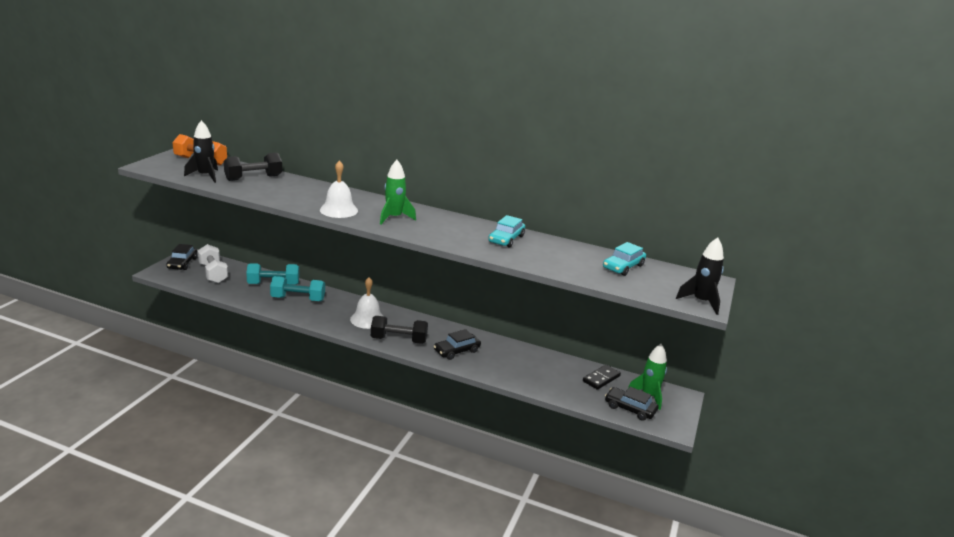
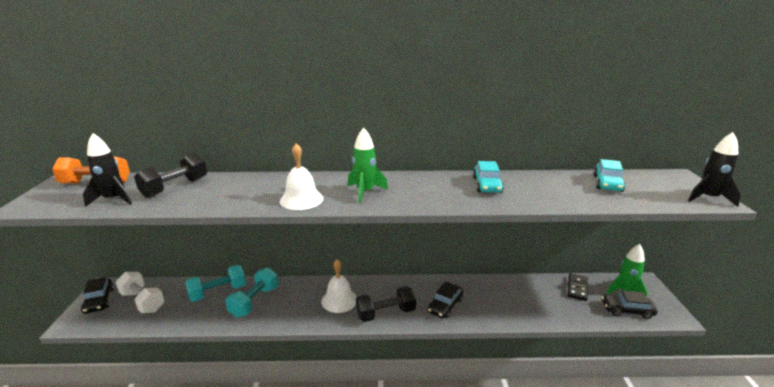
camera: 20 degrees left, 0 degrees up
(298, 299) = (254, 301): turquoise dumbbell -> turquoise dumbbell turned 45 degrees counterclockwise

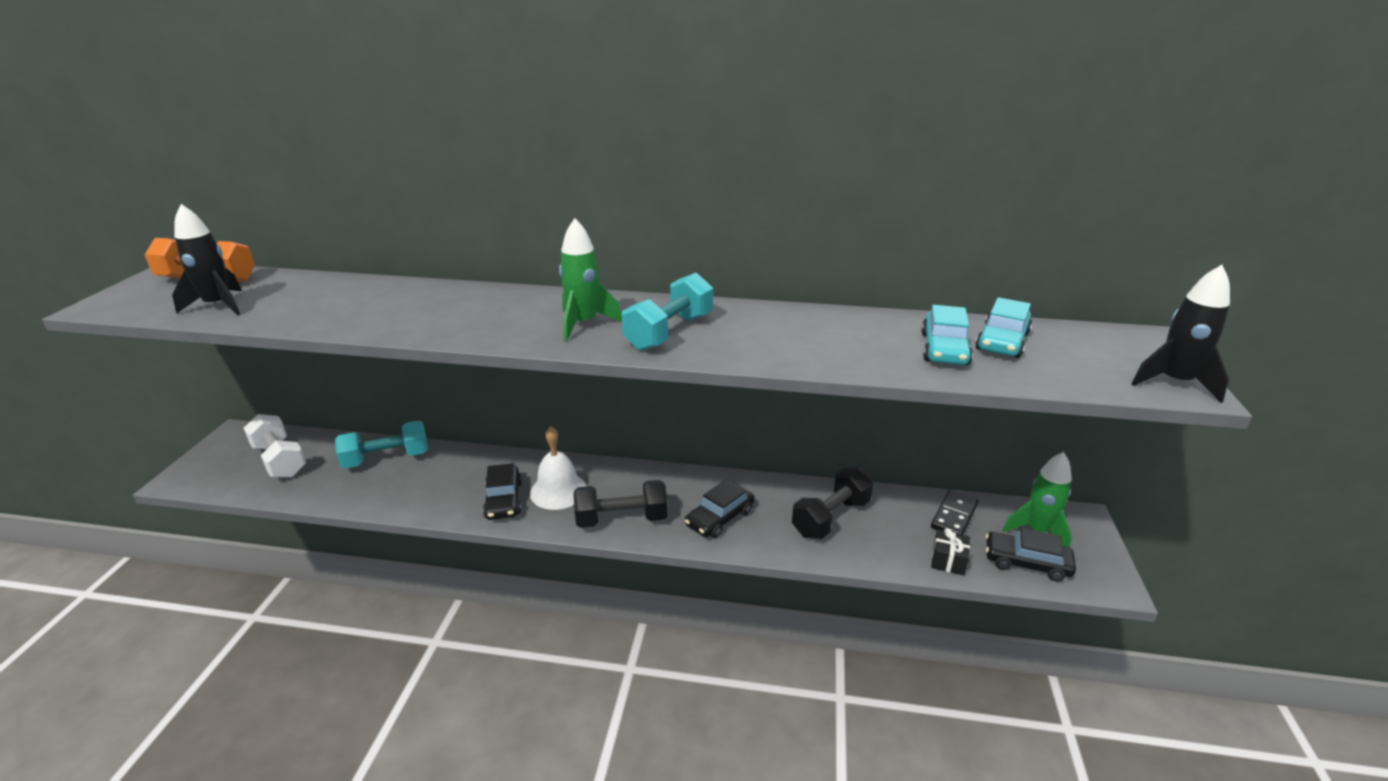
camera: 10 degrees right, 5 degrees up
(99, 300) = (222, 452): black car -> black car (503, 500)
(175, 187) = (311, 294): black dumbbell -> black dumbbell (831, 518)
(254, 301) = (434, 478): turquoise dumbbell -> turquoise dumbbell (669, 332)
(301, 199) = (481, 327): white bell -> none
(487, 185) = (788, 327): turquoise car -> turquoise car (944, 349)
(585, 314) = (948, 560): none -> black gift

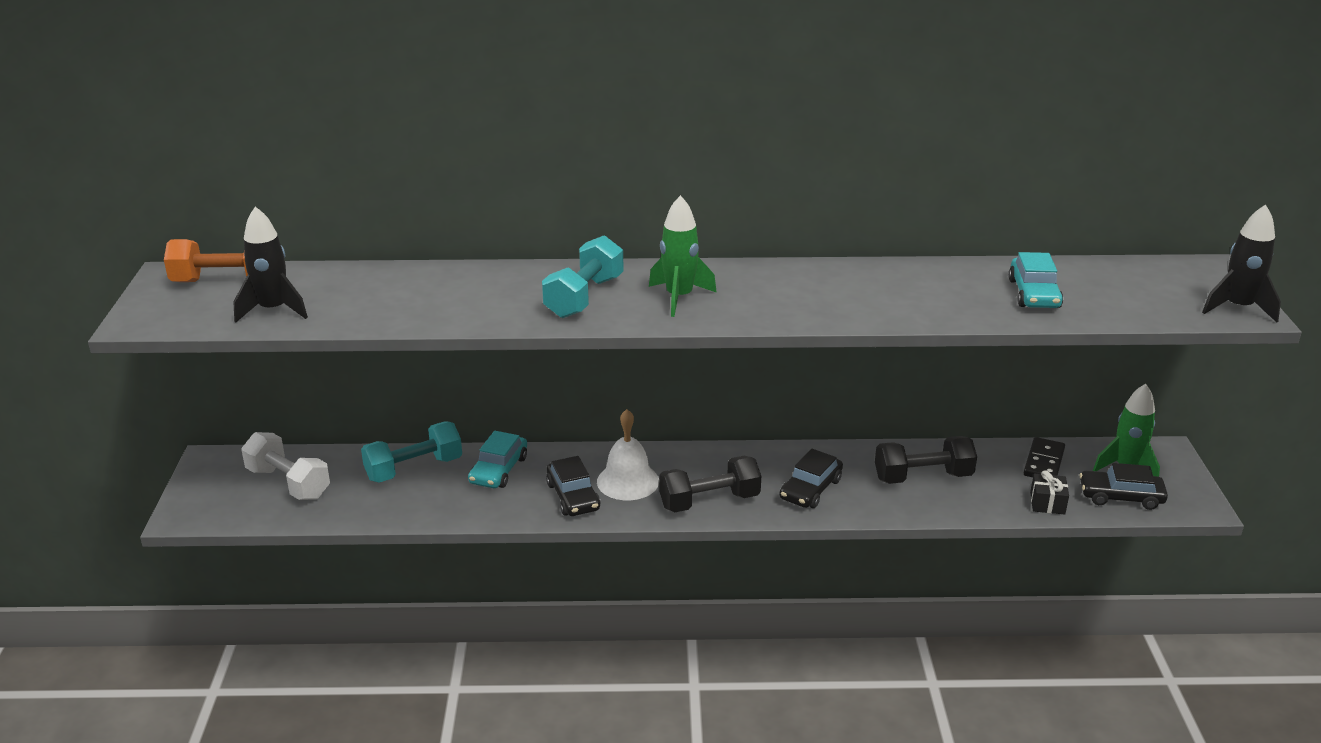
camera: 10 degrees left, 0 degrees up
(669, 332) = (769, 299): turquoise dumbbell -> turquoise dumbbell (584, 297)
(831, 518) = (923, 477): black dumbbell -> black dumbbell turned 45 degrees clockwise
(1002, 341) = (1083, 282): turquoise car -> turquoise car (498, 470)

